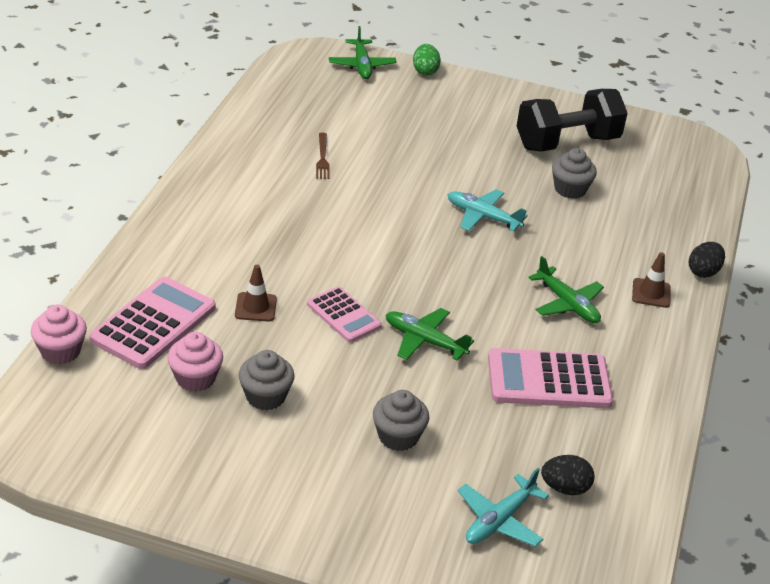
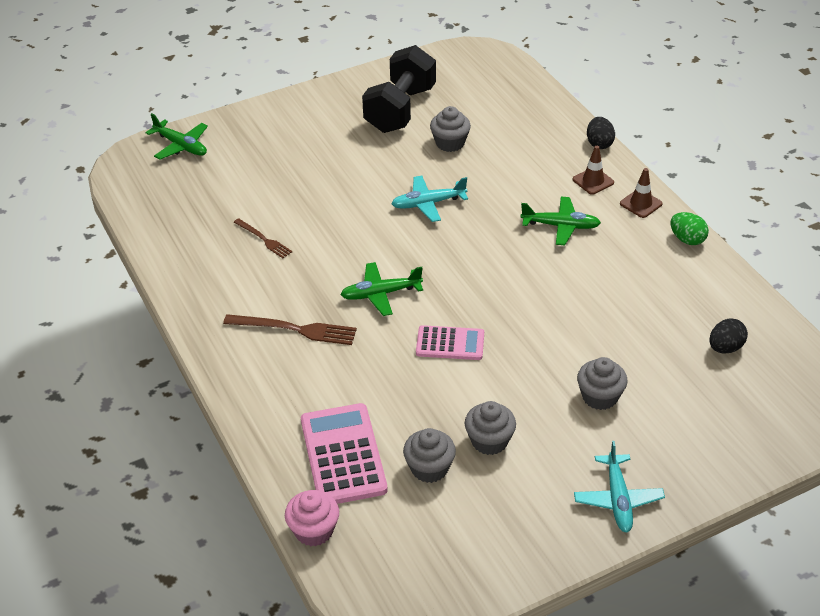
camera: 40 degrees left, 5 degrees up
(195, 378) = (429, 468): pink cupcake -> grey cupcake
(250, 226) = (295, 329): none -> brown fork
(255, 307) = (389, 385): brown traffic cone -> brown traffic cone (641, 204)
(424, 340) = (521, 320): green plane -> green plane (380, 294)
(425, 71) = (231, 119): green egg -> green egg (687, 239)
(499, 520) = (723, 399): turquoise plane -> turquoise plane (618, 499)
(548, 380) = (622, 286): pink calculator -> none

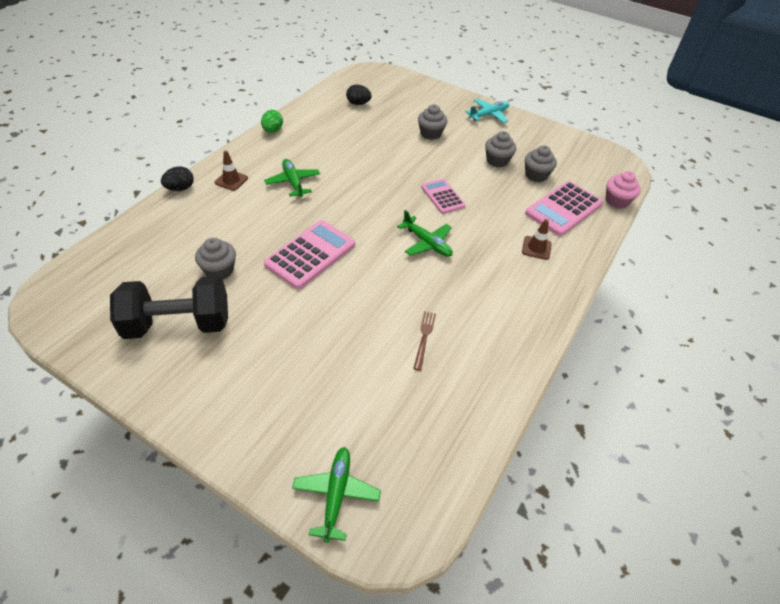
camera: 125 degrees left, 5 degrees up
(295, 329) = (497, 272): brown fork -> none
(428, 204) = (310, 254): turquoise plane -> pink calculator
(641, 204) = (246, 155): brown traffic cone -> brown traffic cone (536, 248)

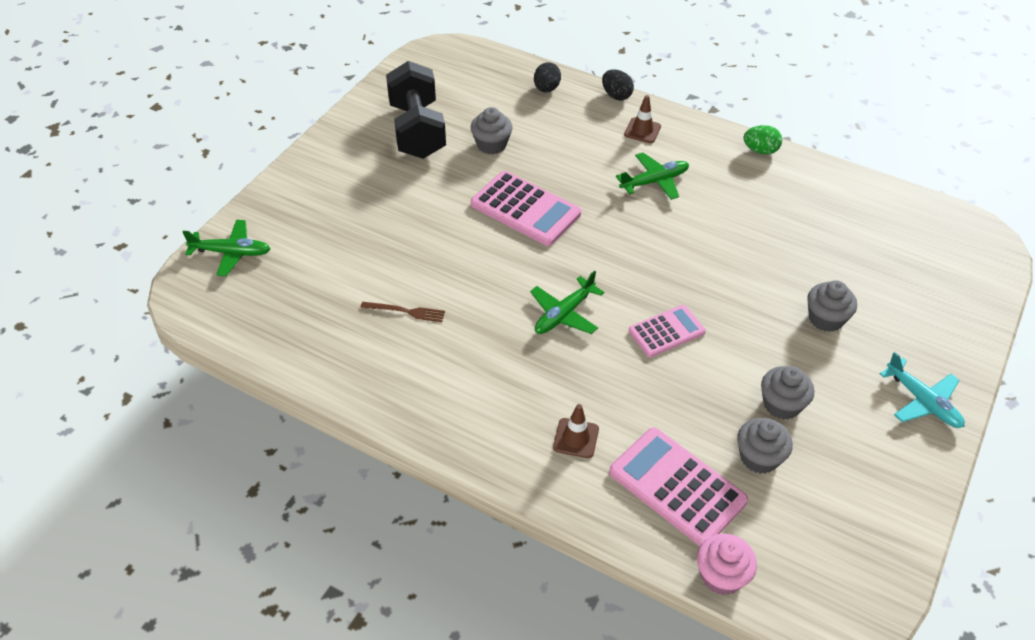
camera: 90 degrees right, 0 degrees up
(358, 104) = (873, 230): black egg -> black egg (546, 89)

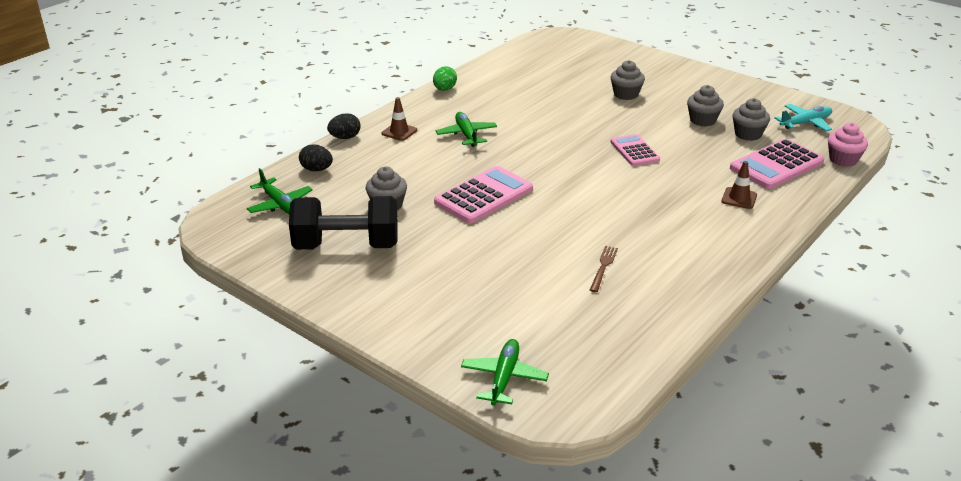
camera: 80 degrees left, 15 degrees down
(564, 314) = (613, 190): green plane -> green plane (280, 205)
(923, 401) = (698, 78): turquoise plane -> turquoise plane (805, 123)

